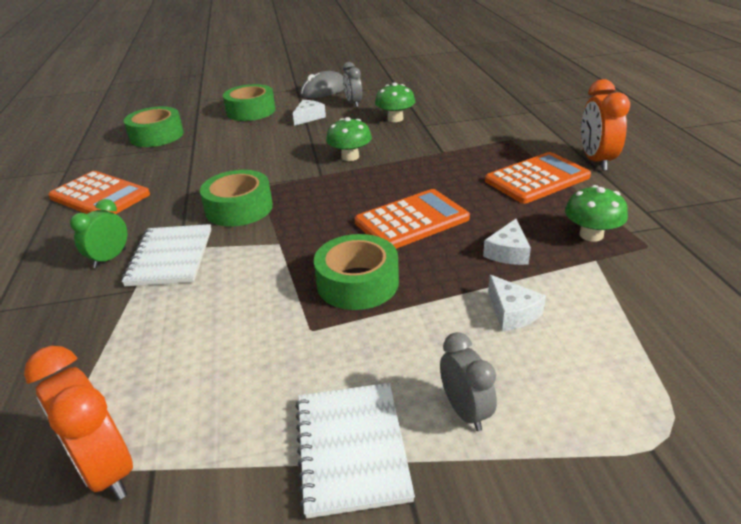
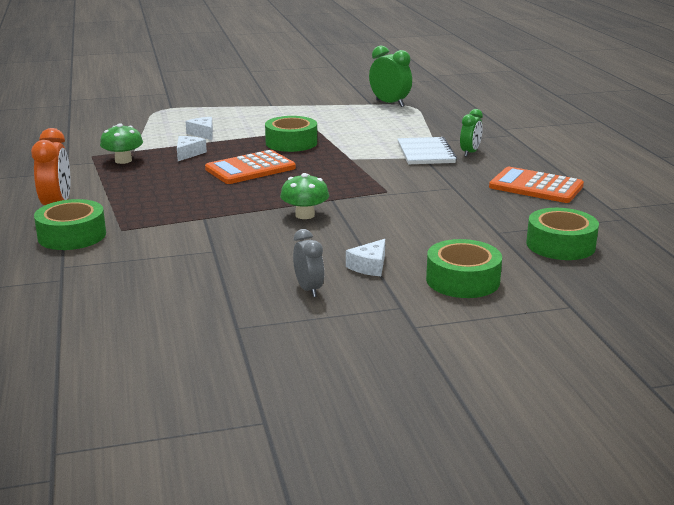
camera: 175 degrees right, 10 degrees down
(106, 469) = (389, 103): orange clock -> green clock
(239, 208) = (396, 177): green tape -> green tape (72, 235)
(324, 90) = (363, 321): grey mouse -> none
(351, 448) = (291, 107): white notebook -> none
(395, 119) = (249, 260): green mushroom -> none
(465, 411) = (241, 112): grey clock -> none
(537, 179) = (128, 193): orange calculator -> none

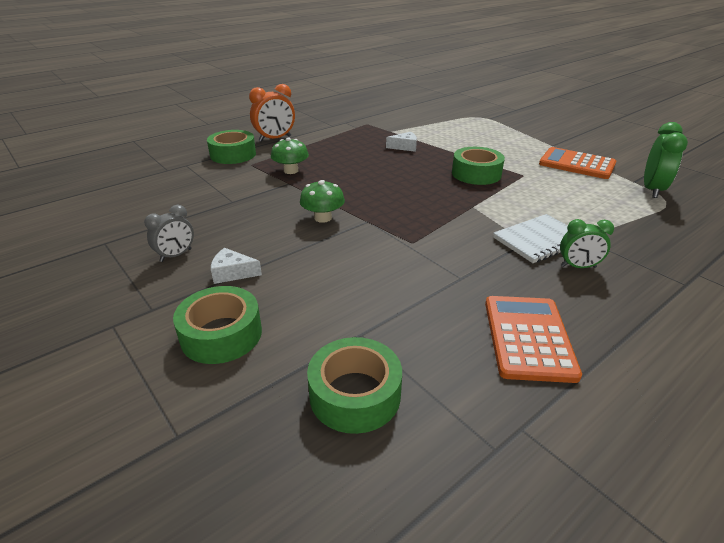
camera: 65 degrees right, 10 degrees up
(123, 160) = (368, 133): green mushroom -> green mushroom (291, 171)
(203, 133) = (451, 140): white cheese -> none
(250, 168) = (399, 173): orange calculator -> orange calculator (577, 164)

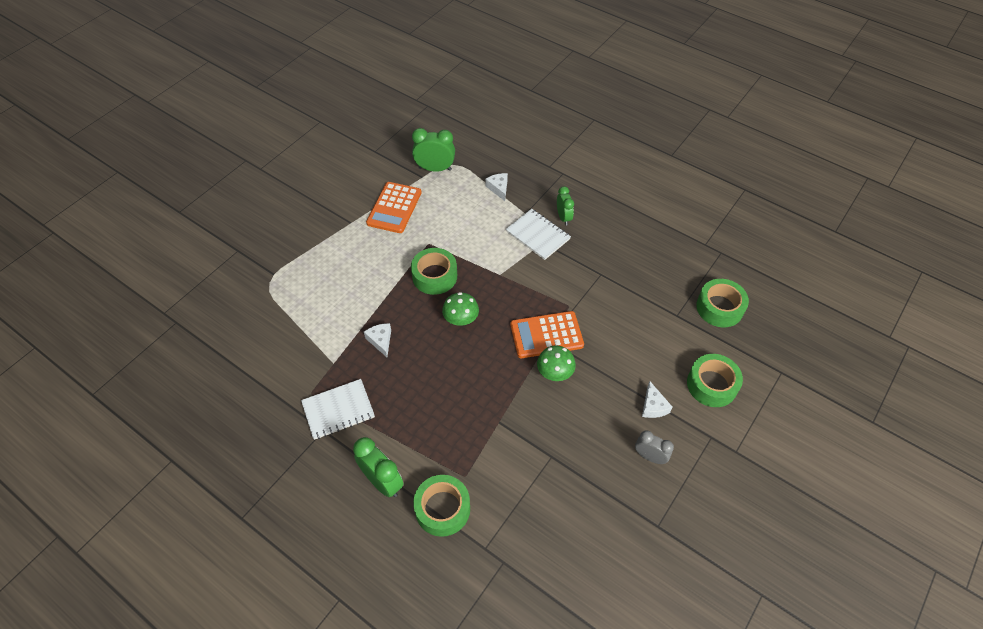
camera: 105 degrees left, 20 degrees up
(275, 139) = (382, 481): orange clock -> green clock
(291, 171) = (470, 430): green mushroom -> green mushroom (461, 319)
(346, 130) = (338, 410): none -> white notebook
(528, 338) = (643, 241): orange calculator -> orange calculator (546, 335)
(628, 225) = (498, 188): none -> white cheese

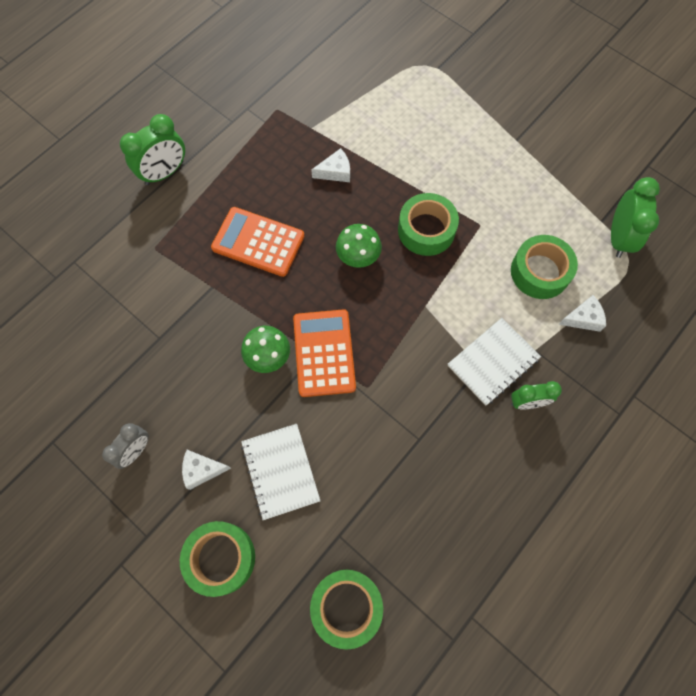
camera: 95 degrees right, 15 degrees up
(338, 410) = (252, 134): white notebook -> white notebook (280, 471)
(394, 208) = (542, 187): orange calculator -> orange calculator (258, 242)
(442, 509) = (123, 225): green tape -> green tape (540, 272)

